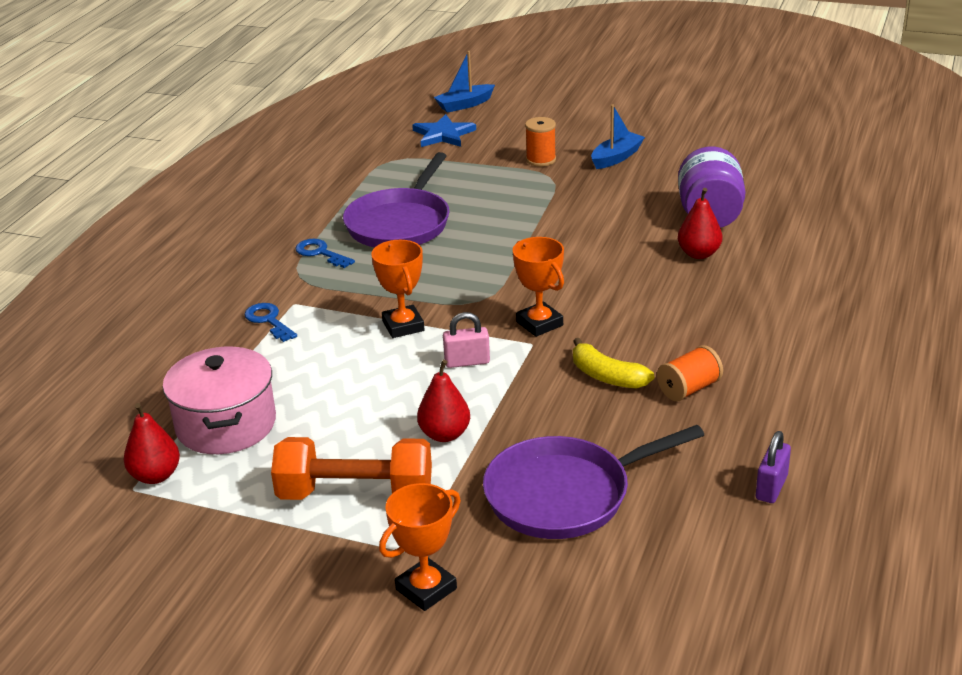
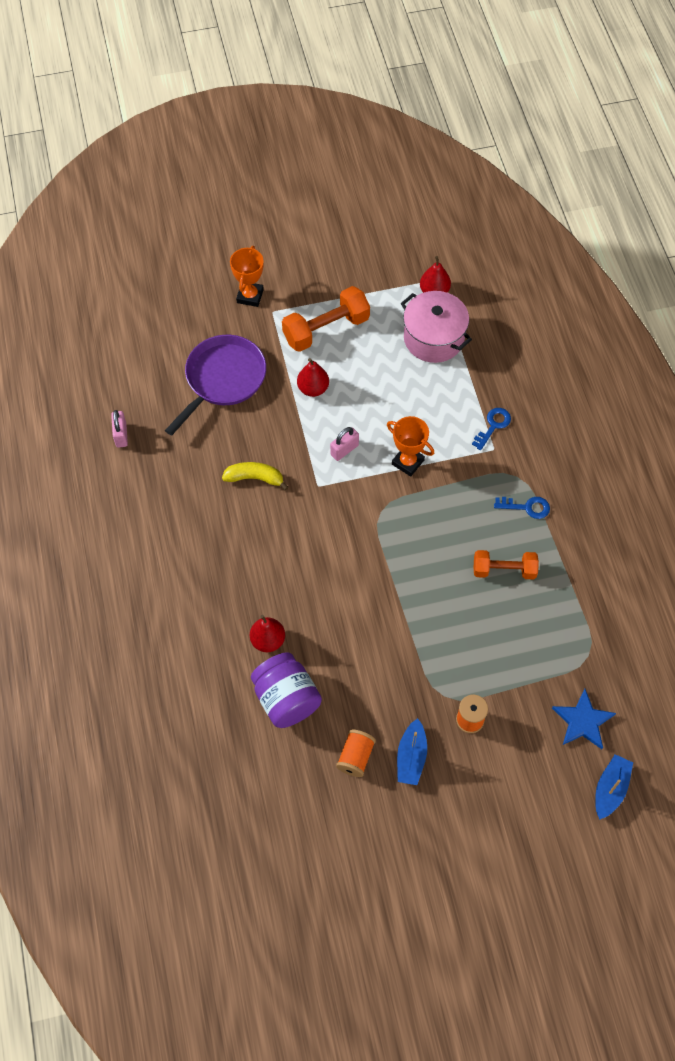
camera: 145 degrees right, 30 degrees up
(268, 321) = (493, 426): blue key -> blue key turned 75 degrees counterclockwise
(400, 223) = (504, 570): purple pan -> orange dumbbell
(539, 324) = (326, 506): orange trophy -> none
(689, 389) = (201, 491): orange spool -> orange spool (355, 757)
(771, 487) = (121, 435): purple padlock -> pink padlock

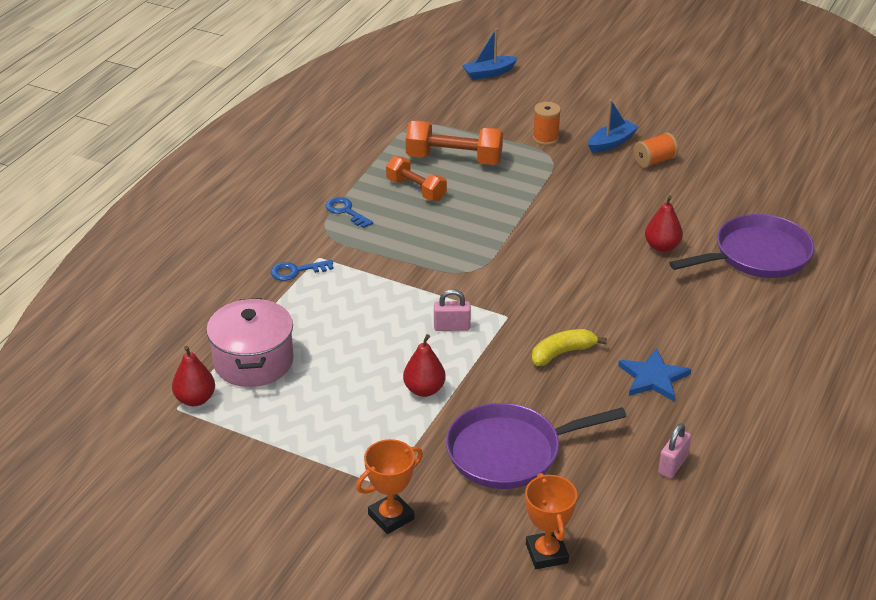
camera: 140 degrees left, 25 degrees down
(190, 684) = (757, 255): none -> purple pan
(255, 478) = (562, 353): yellow banana -> yellow banana turned 105 degrees clockwise
(286, 699) = (679, 210): purple jar -> none
(326, 329) = (347, 433): orange dumbbell -> orange dumbbell (454, 159)
(408, 462) = (405, 288): orange trophy -> orange trophy (546, 553)
(583, 721) = (465, 103): blue star -> blue star (653, 378)

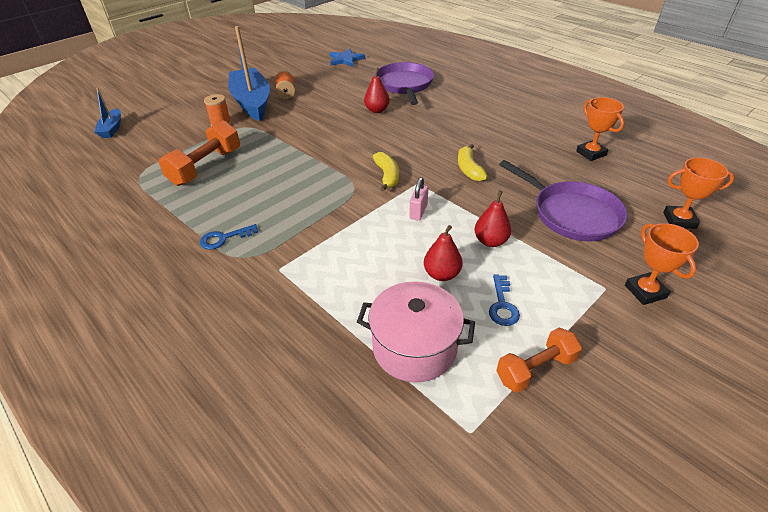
camera: 70 degrees left, 5 degrees up
(195, 399) = (460, 410): red pear -> red pear (441, 274)
(296, 271) = (290, 288): blue key -> blue key (502, 305)
(416, 190) = (228, 193): orange dumbbell -> orange dumbbell (535, 369)
(509, 290) = (387, 176): none -> yellow banana
(510, 452) = (571, 214): purple pan -> purple pan turned 45 degrees counterclockwise
(611, 143) = (252, 102): blue boat -> blue boat, size x2.02
(653, 378) = (506, 141): blue star -> blue star (345, 60)
(673, 465) = (591, 153): pink padlock -> orange trophy

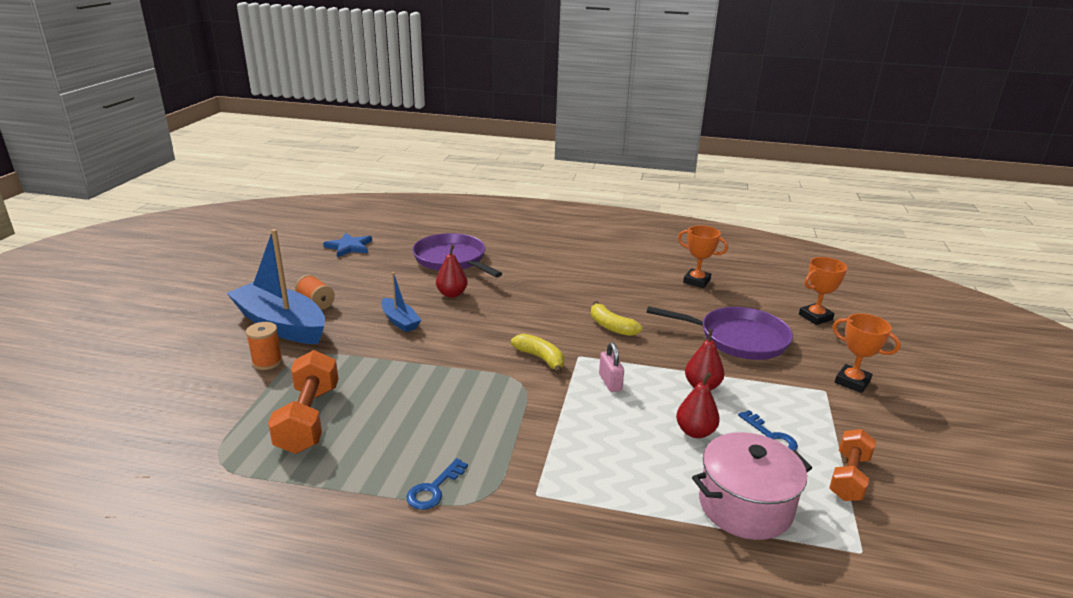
camera: 35 degrees left, 15 degrees down
(112, 129) = (92, 417): blue boat -> blue boat (400, 321)

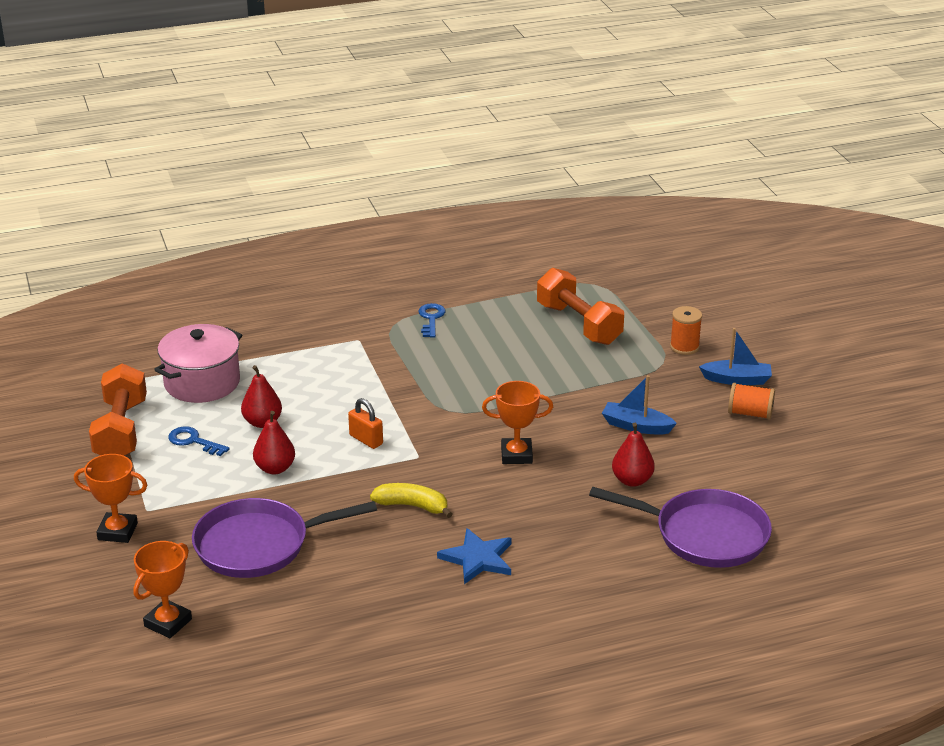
camera: 150 degrees right, 5 degrees up
(281, 325) = (737, 380): blue boat -> blue boat, size x0.49
(349, 247) = (858, 502): blue star -> blue star (478, 558)
(540, 358) = (452, 439): yellow banana -> none
(610, 382) = (366, 440): pink padlock -> orange padlock
(696, 281) = (352, 631): orange trophy -> orange trophy (516, 455)
(849, 477) = (121, 430): orange dumbbell -> orange dumbbell, size x1.50

